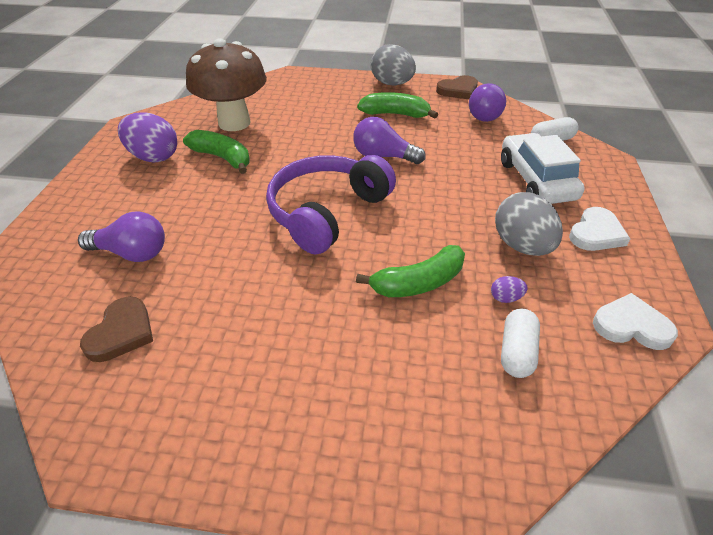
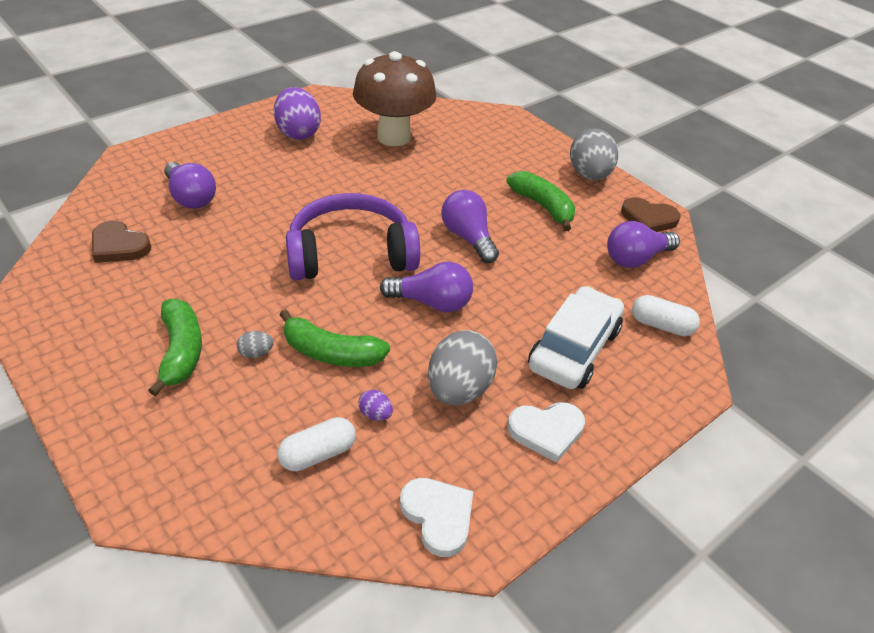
camera: 40 degrees right, 0 degrees up
(121, 332) = (119, 246): brown heart -> brown heart turned 60 degrees clockwise
(222, 158) = (342, 162): green banana -> green banana (181, 351)
(370, 323) = (256, 353): none -> grey egg
(425, 207) = (432, 302): none -> purple light bulb

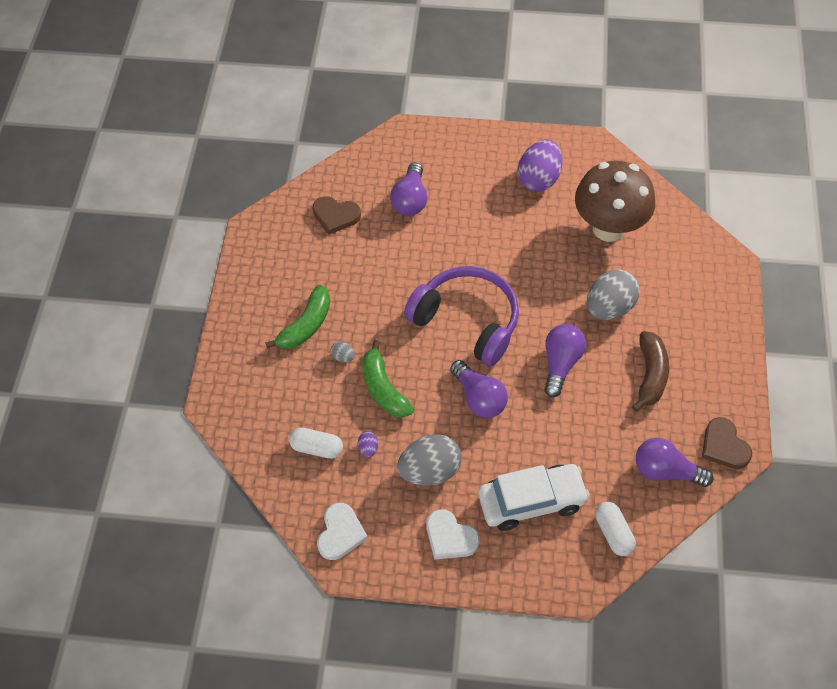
camera: 50 degrees right, 15 degrees up
(119, 246) = (335, 216): brown heart -> brown heart turned 60 degrees counterclockwise
(543, 206) = (650, 375): green banana -> brown banana
(589, 175) = (727, 372): grey egg -> grey egg (609, 307)

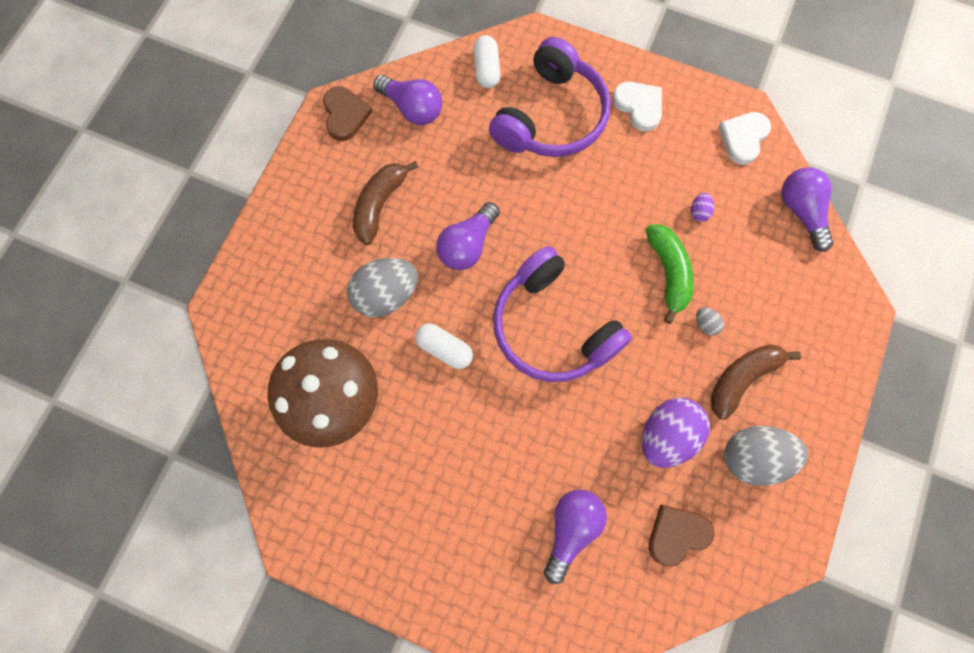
camera: 165 degrees left, 15 degrees up
(306, 325) = (742, 378): green banana -> brown banana
(317, 448) = (752, 228): white capsule -> white capsule (444, 349)
(335, 216) = (677, 534): brown heart -> brown heart turned 60 degrees counterclockwise
(430, 470) = (641, 172): grey egg -> grey egg (753, 457)
(479, 398) = (568, 232): purple light bulb -> purple light bulb (801, 211)
(531, 501) = (551, 117): white car -> purple headphones
(539, 179) = (391, 508): purple egg -> purple egg (666, 435)

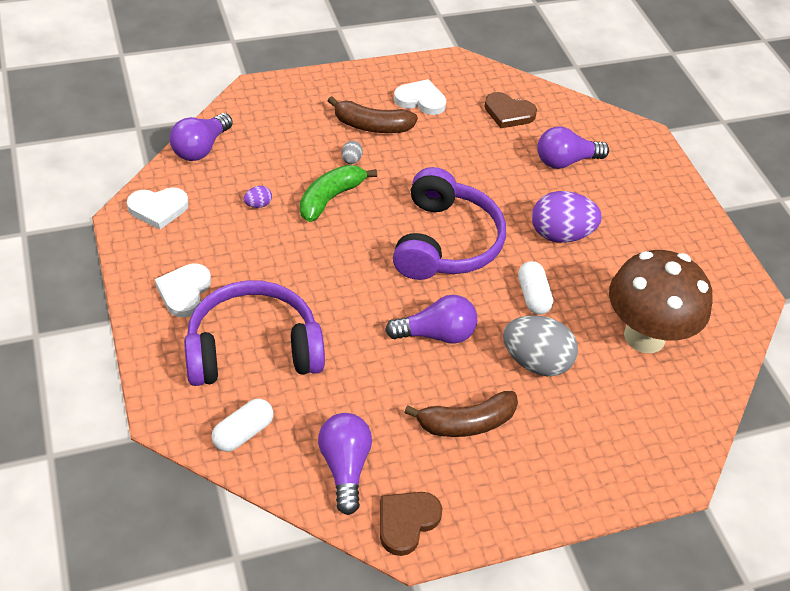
camera: 135 degrees left, 25 degrees down
(666, 435) = (453, 145): purple egg -> purple egg (560, 234)
(753, 457) = (420, 100): grey egg -> white heart

